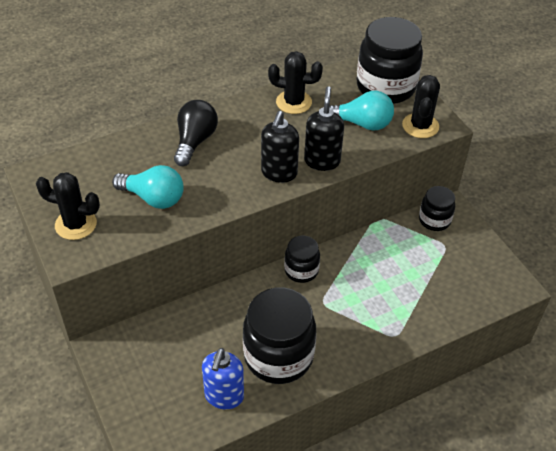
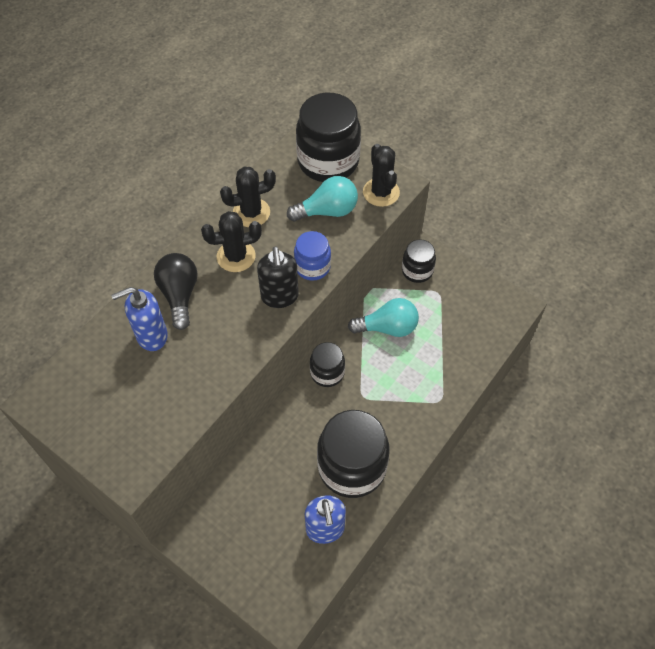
camera: 25 degrees left, 10 degrees up
(76, 224) = (114, 438): black cactus -> black cactus (236, 256)
(153, 162) = (151, 336): none -> blue soap dispenser
(153, 198) = (175, 375): turquoise light bulb -> turquoise light bulb (387, 327)
(322, 161) = (312, 267): black soap dispenser -> blue jar

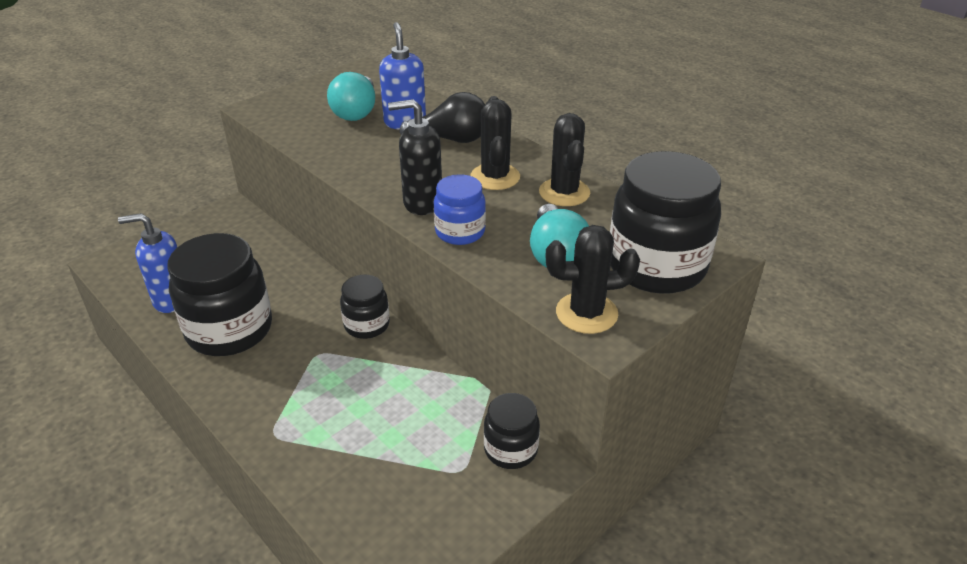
camera: 100 degrees right, 20 degrees down
(387, 327) = (415, 395): turquoise light bulb -> turquoise light bulb (356, 112)

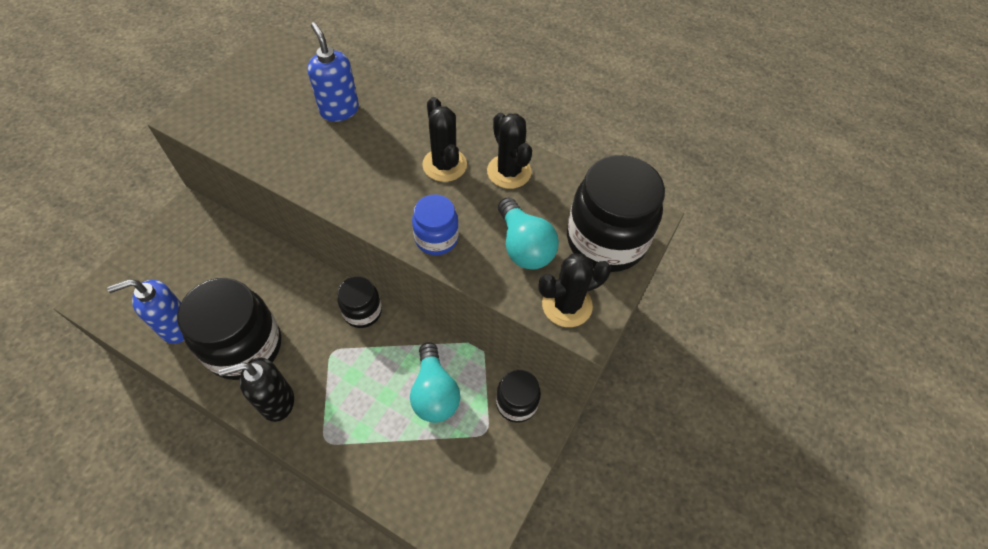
camera: 20 degrees left, 20 degrees up
(356, 112) = (288, 105): turquoise light bulb -> turquoise light bulb (434, 393)
(422, 203) = (391, 210): black soap dispenser -> black soap dispenser (276, 402)
(451, 139) = (390, 124): black light bulb -> none

